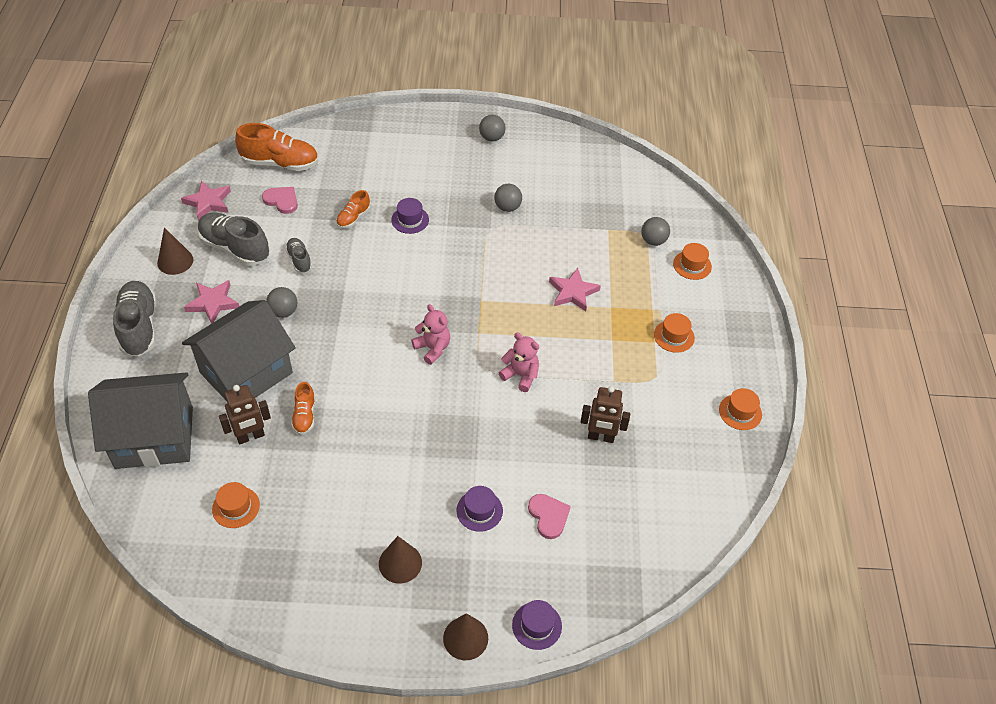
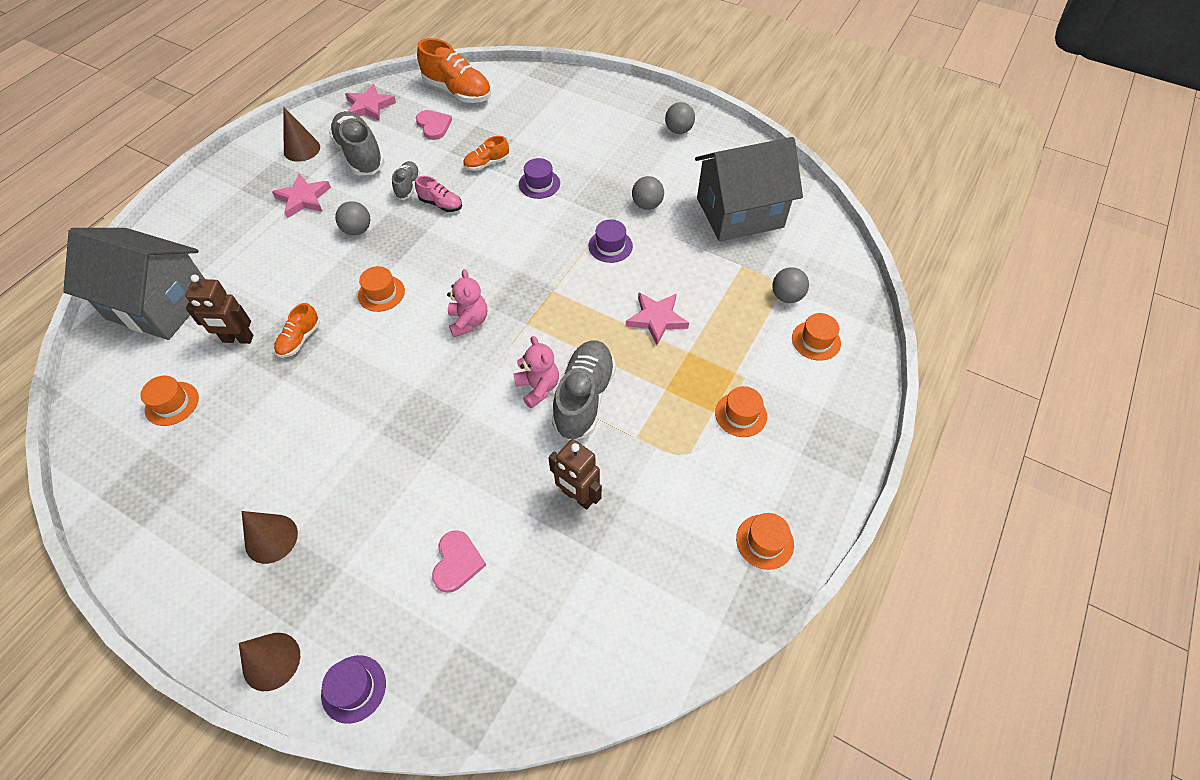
camera: 30 degrees right, 5 degrees up
(139, 327) = (227, 197): grey shoe -> grey shoe (584, 398)
(246, 373) = (281, 275): grey house -> grey house (739, 213)
(339, 265) = (441, 204): none -> pink shoe
(345, 354) = (381, 293): none -> orange hat
(479, 510) = (390, 519): purple hat -> purple hat (610, 246)

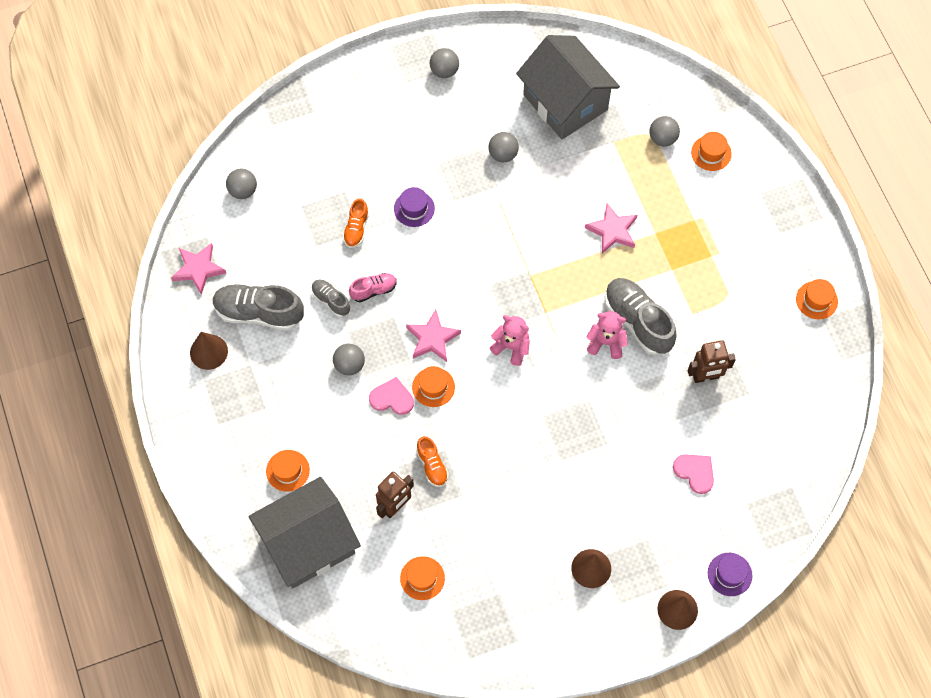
camera: 50 degrees left, 10 degrees up
(303, 199) = (275, 383): pink star -> pink star (432, 338)
(434, 126) = (272, 237): pink heart -> pink heart (392, 398)
(458, 91) = (243, 191): orange shoe -> grey ball
(610, 246) = (521, 208): purple hat -> none
(739, 213) = (565, 102): grey house -> grey house turned 60 degrees counterclockwise
(740, 414) = (726, 242): orange hat -> orange hat (287, 470)

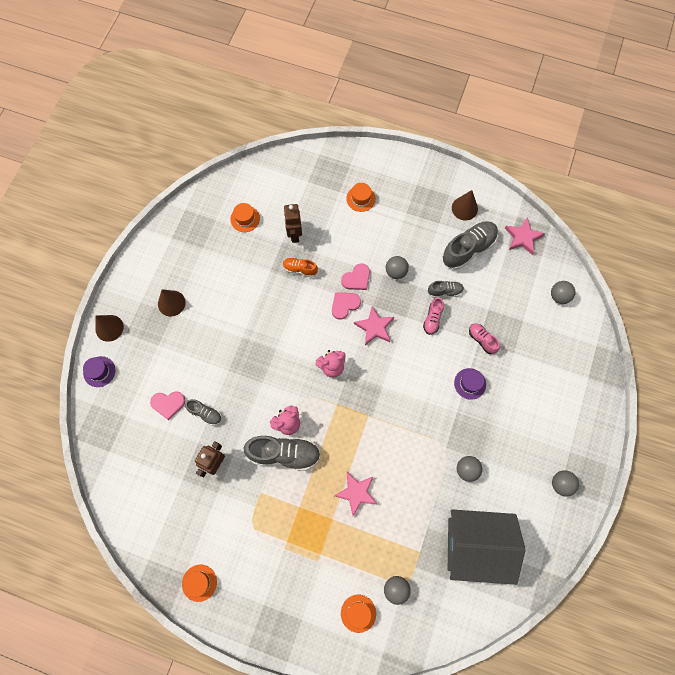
camera: 130 degrees right, 5 degrees up
(308, 543) = (312, 180): grey house -> none
(356, 229) = (482, 340): orange shoe -> pink shoe
(433, 387) = (344, 305): orange hat -> pink heart
(670, 428) = (205, 413): none -> grey shoe

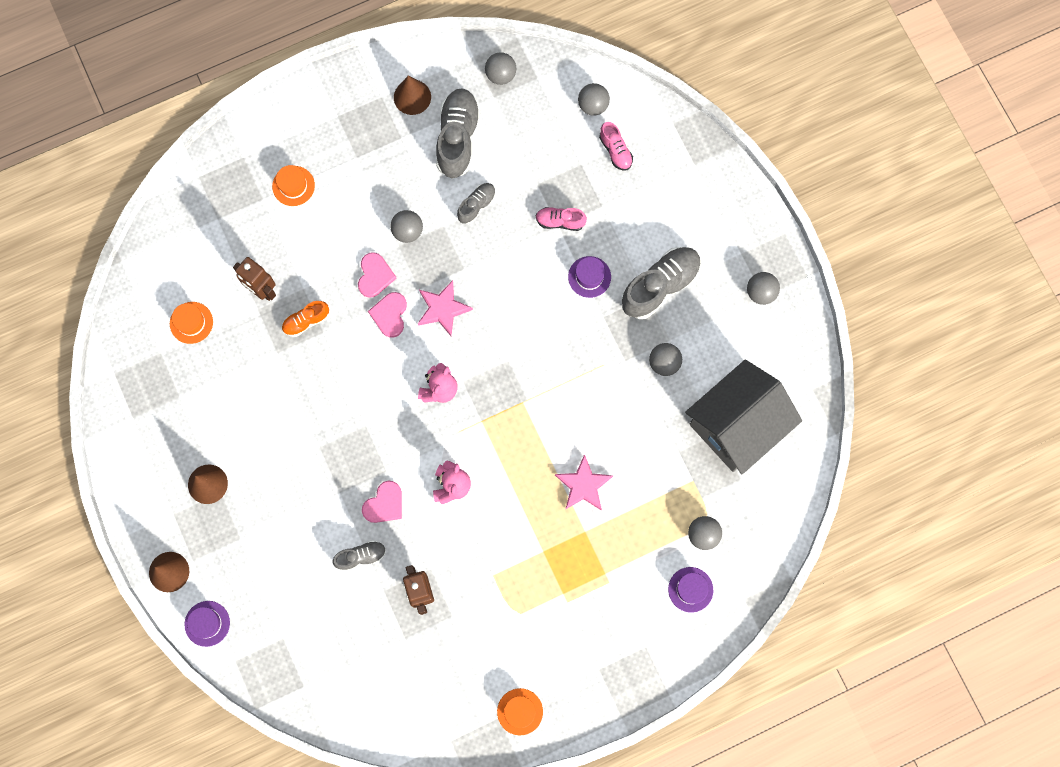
camera: 45 degrees left, 5 degrees up
(168, 404) = (313, 584): pink heart -> pink heart (384, 504)
(284, 454) = (478, 517): grey shoe -> grey shoe (660, 286)
(358, 613) = (690, 589): orange hat -> purple hat
(432, 319) = (492, 246): pink shoe -> pink shoe (615, 151)
(523, 237) = (500, 75): pink star -> grey ball

